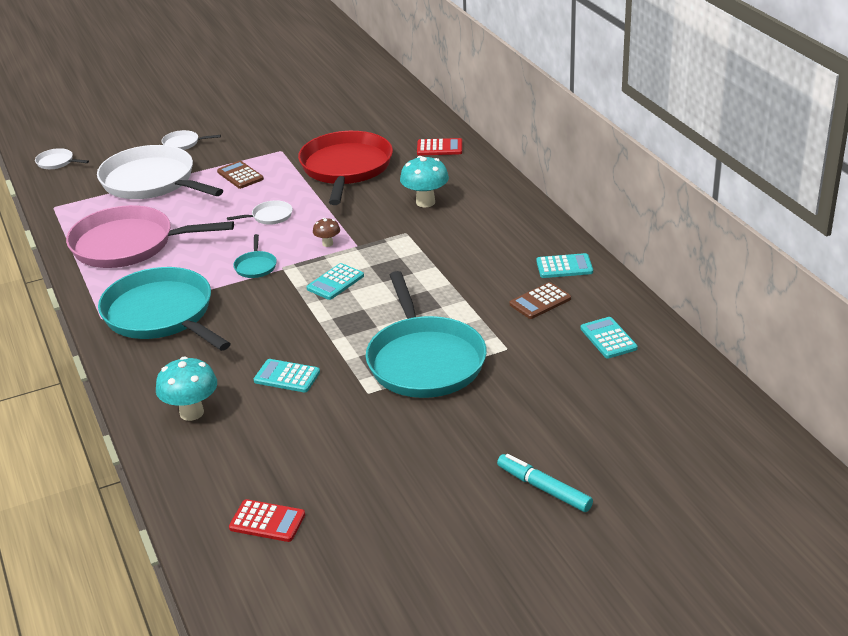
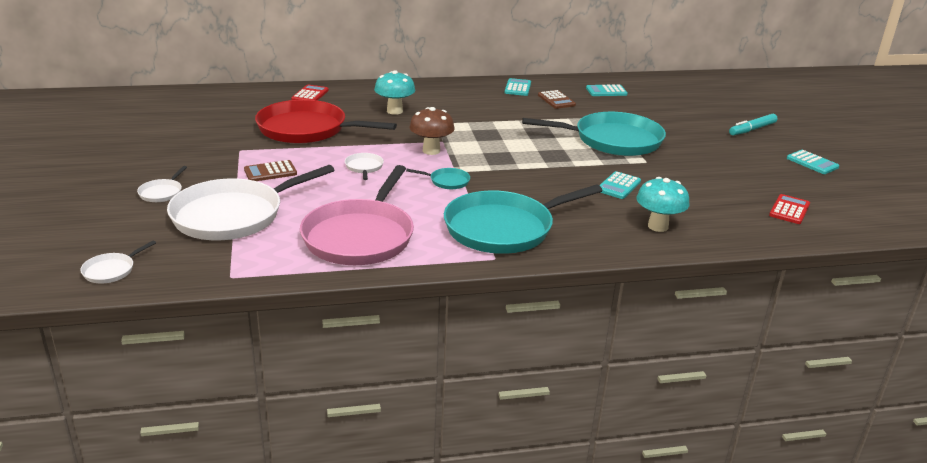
camera: 80 degrees left, 5 degrees down
(327, 244) = (431, 151): brown mushroom -> brown mushroom, size x1.84
(335, 282) = (493, 155): turquoise calculator -> turquoise calculator (812, 163)

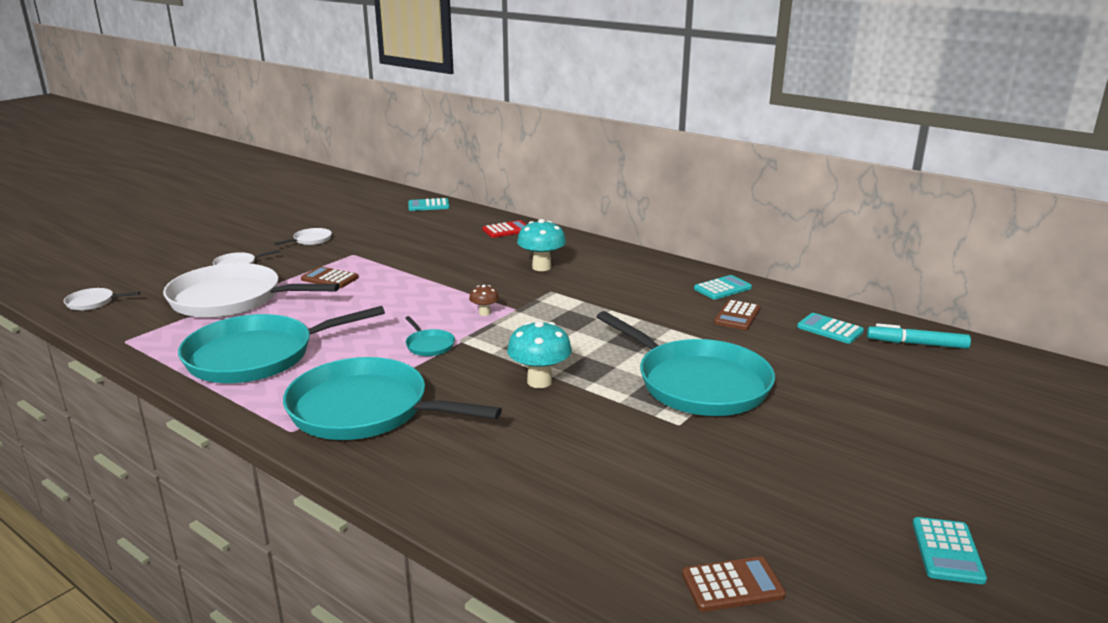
camera: 50 degrees right, 5 degrees down
(306, 129) = (435, 256): red pan -> none
(360, 236) = (256, 356): pink pan -> turquoise pan
(364, 167) = (398, 303): white pan -> white pan (311, 240)
(431, 151) = (484, 313): brown mushroom -> brown mushroom, size x0.54
(618, 186) = (577, 432): turquoise calculator -> turquoise calculator (428, 205)
(658, 226) = (508, 496): turquoise mushroom -> turquoise mushroom (539, 381)
(752, 129) = (951, 459): turquoise marker -> turquoise marker (916, 344)
(789, 210) = (732, 585): red calculator -> brown calculator

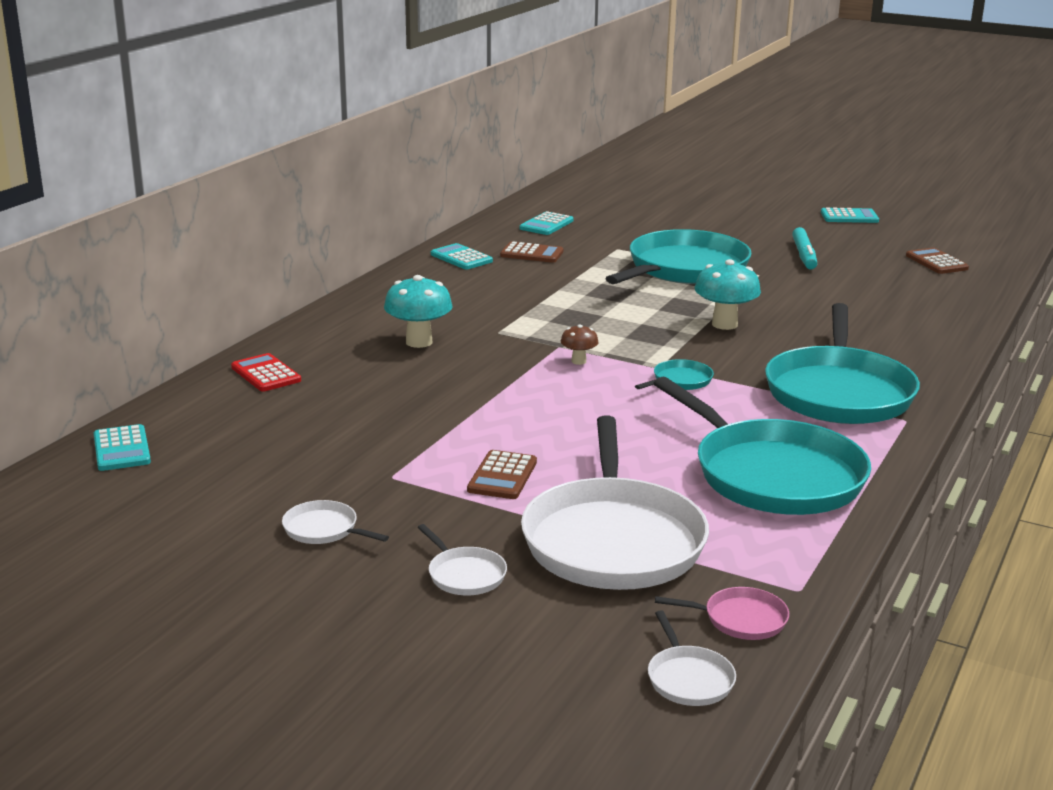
camera: 100 degrees left, 0 degrees up
(120, 321) = (741, 619): none -> pink pan
(916, 344) = (562, 202): turquoise marker -> turquoise marker (804, 255)

